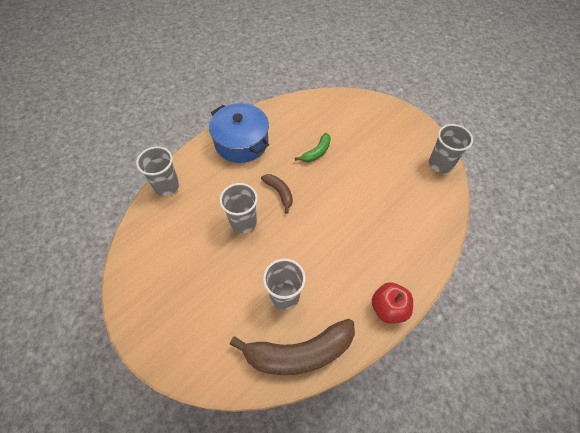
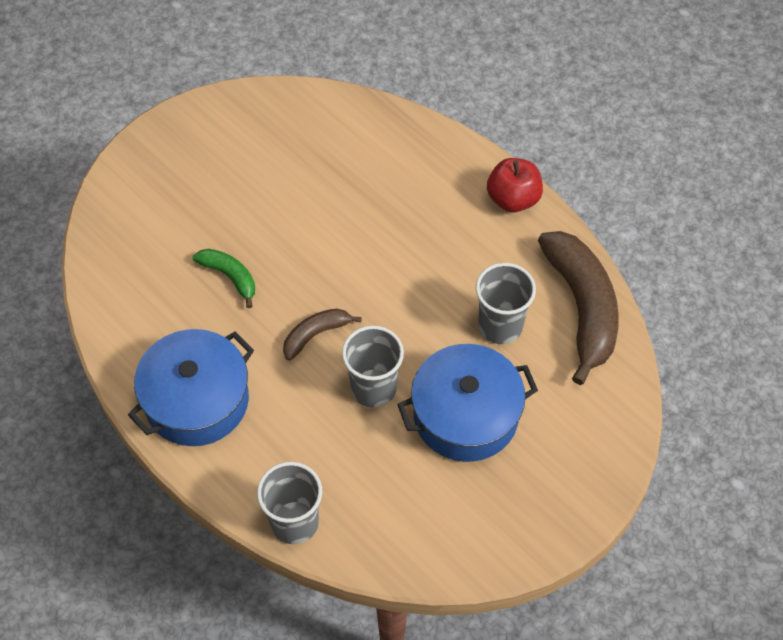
camera: 90 degrees left, 0 degrees up
(221, 272) = (465, 415): none -> blue pot
(440, 164) = (266, 103): grey cup -> none

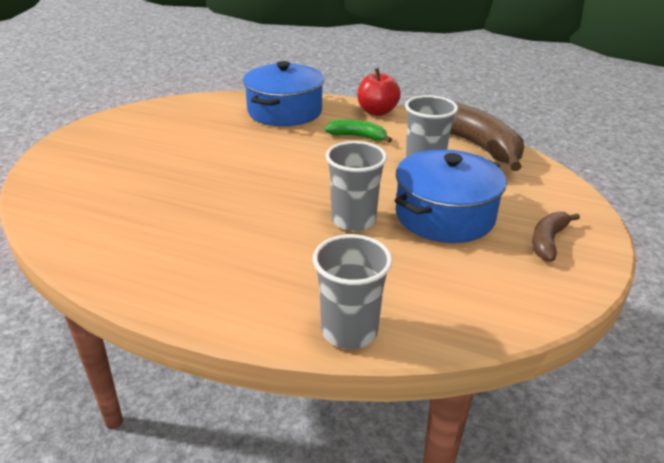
camera: 25 degrees left, 25 degrees down
(197, 400) = (187, 271): blue pot -> blue pot (285, 111)
(230, 277) = (178, 190): green banana -> green banana (358, 137)
(316, 334) = (278, 203): brown banana -> brown banana (548, 241)

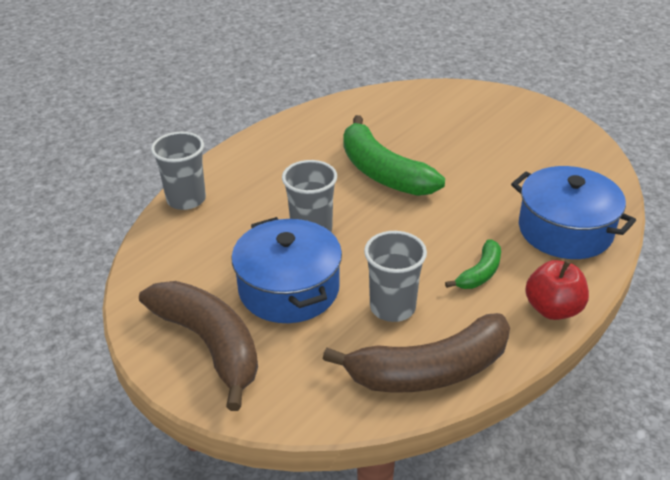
camera: 110 degrees right, 5 degrees up
(231, 196) = (382, 172): none -> green banana
(548, 241) = (209, 344): brown banana -> brown banana, size x2.01

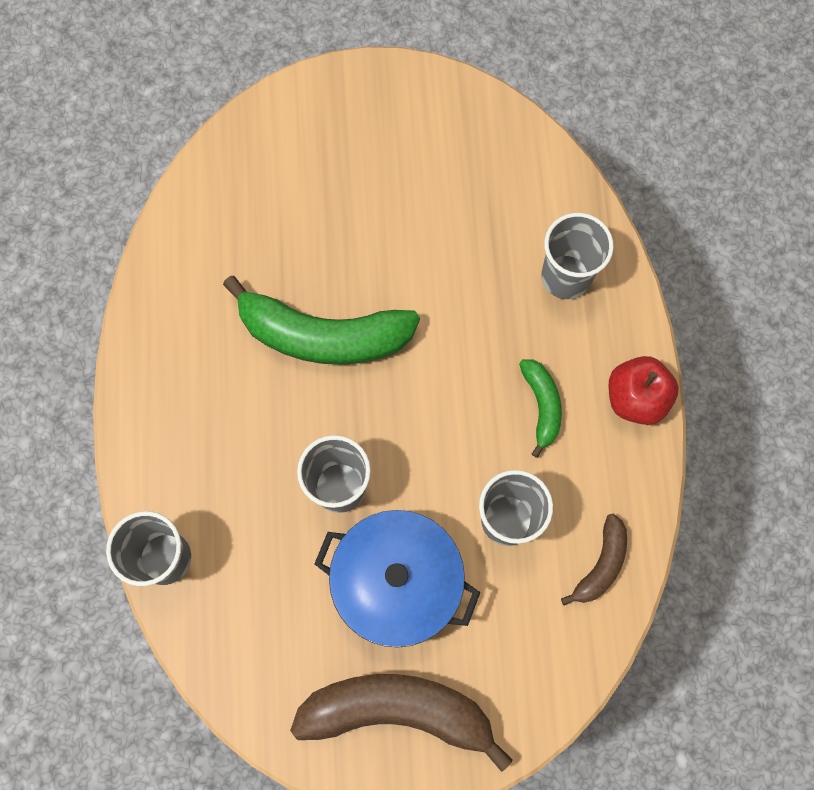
camera: 45 degrees left, 35 degrees up
(429, 371) = (600, 564): brown banana -> brown banana, size x0.50
(565, 230) = (565, 276): blue pot -> grey cup

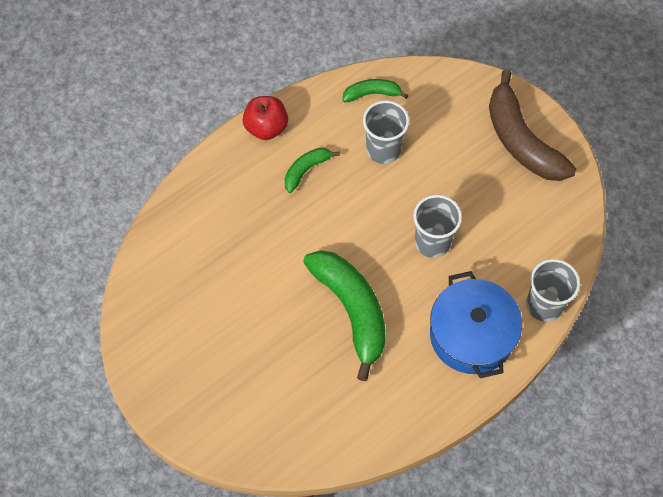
camera: 125 degrees left, 10 degrees down
(397, 582) = (459, 181): blue pot -> blue pot (471, 335)
(565, 276) = (217, 203): grey cup -> none
(600, 564) = (372, 94): brown banana -> green banana

